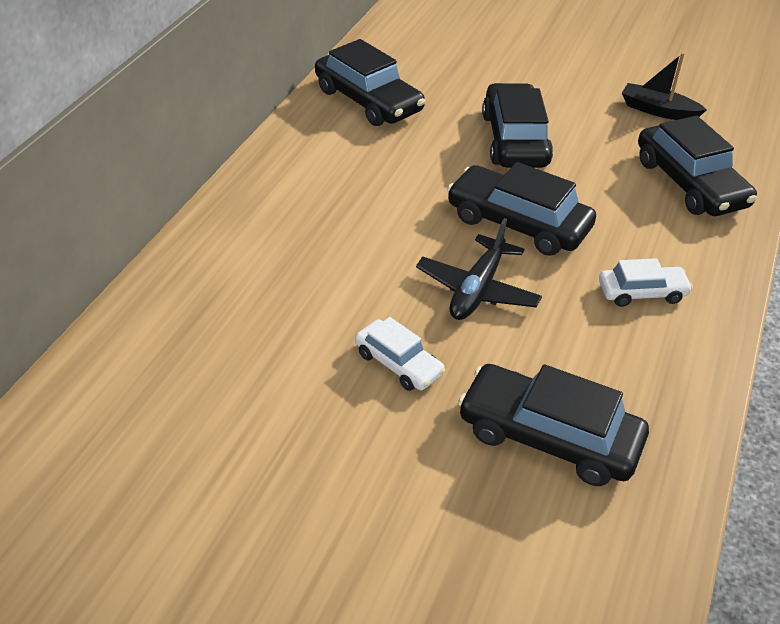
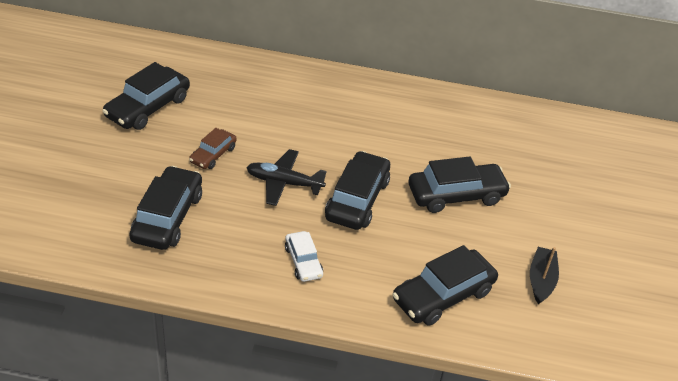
camera: 75 degrees right, 0 degrees up
(368, 101) = (470, 119): black car -> black car (148, 107)
(398, 363) = (213, 154): white car -> brown car

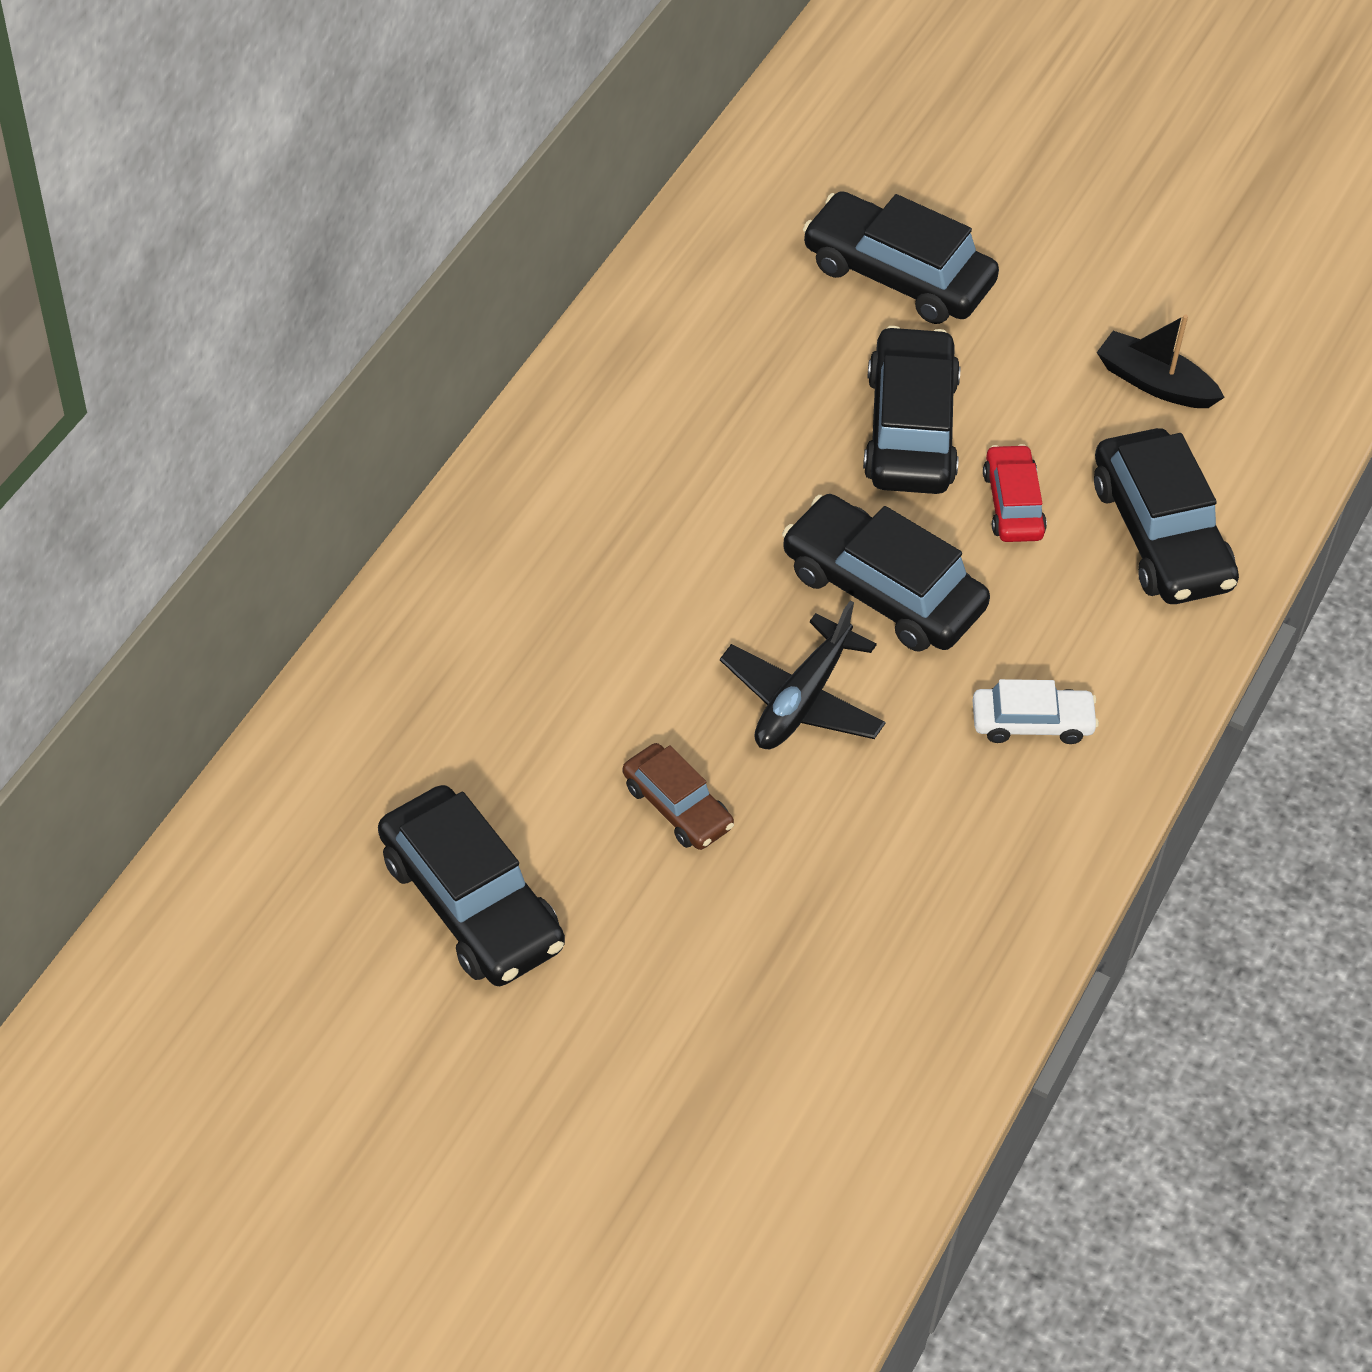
camera: 70 degrees left, 10 degrees up
(168, 217) = (853, 926): black car -> black car (898, 274)
(431, 237) = (1013, 504): none -> red car

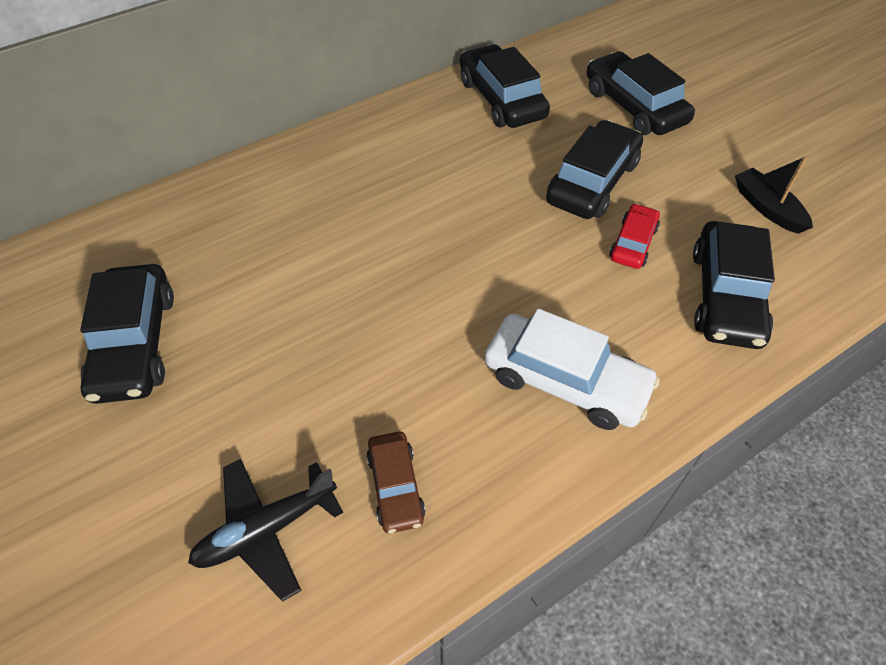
camera: 30 degrees right, 0 degrees up
(677, 806) = (299, 338): brown car -> brown car (395, 487)
(802, 699) = (423, 306): black plane -> black plane (266, 530)
(883, 589) = (517, 261): black car -> black car (501, 99)
(1032, 722) = (565, 381): white car -> white car, size x1.76

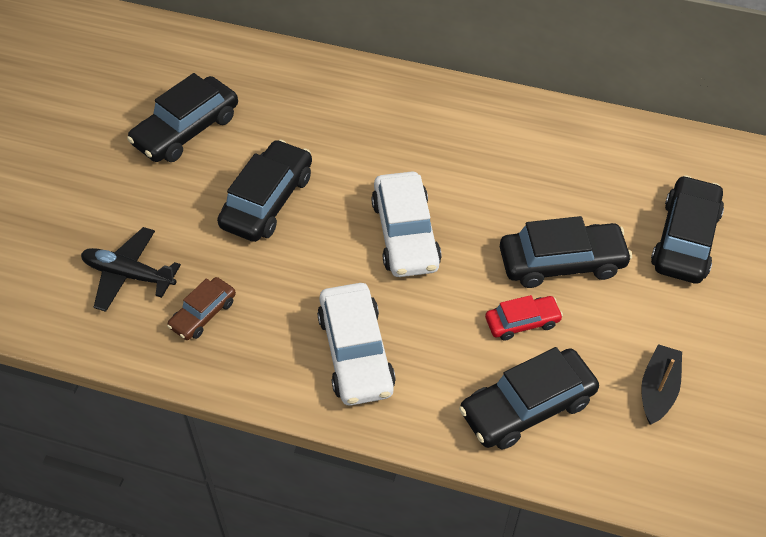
camera: 50 degrees right, 0 degrees up
(462, 258) = (405, 234): none -> white car
(501, 99) = (593, 154): black car -> black car (267, 201)

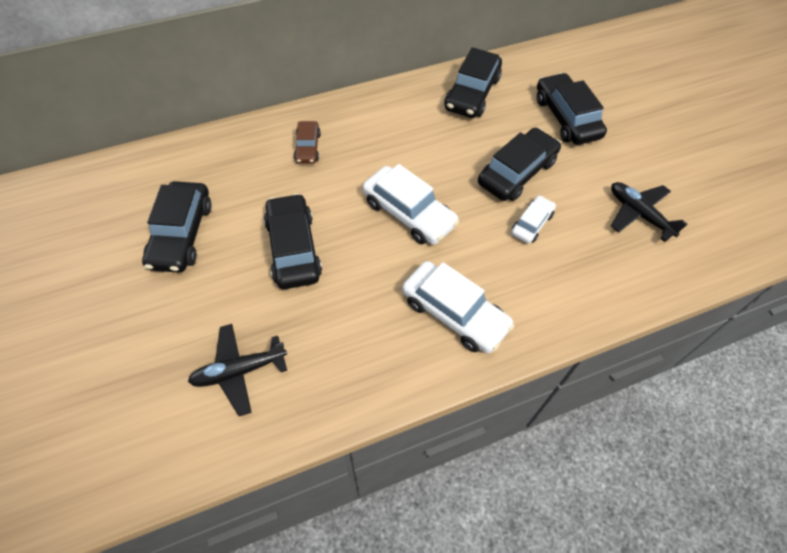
camera: 40 degrees left, 5 degrees up
(203, 314) = (325, 360): brown car -> brown car (307, 147)
(522, 322) = (532, 224): red car -> white car
(527, 406) = (585, 274): black car -> black car (472, 93)
(658, 389) = (639, 214): black boat -> black plane

